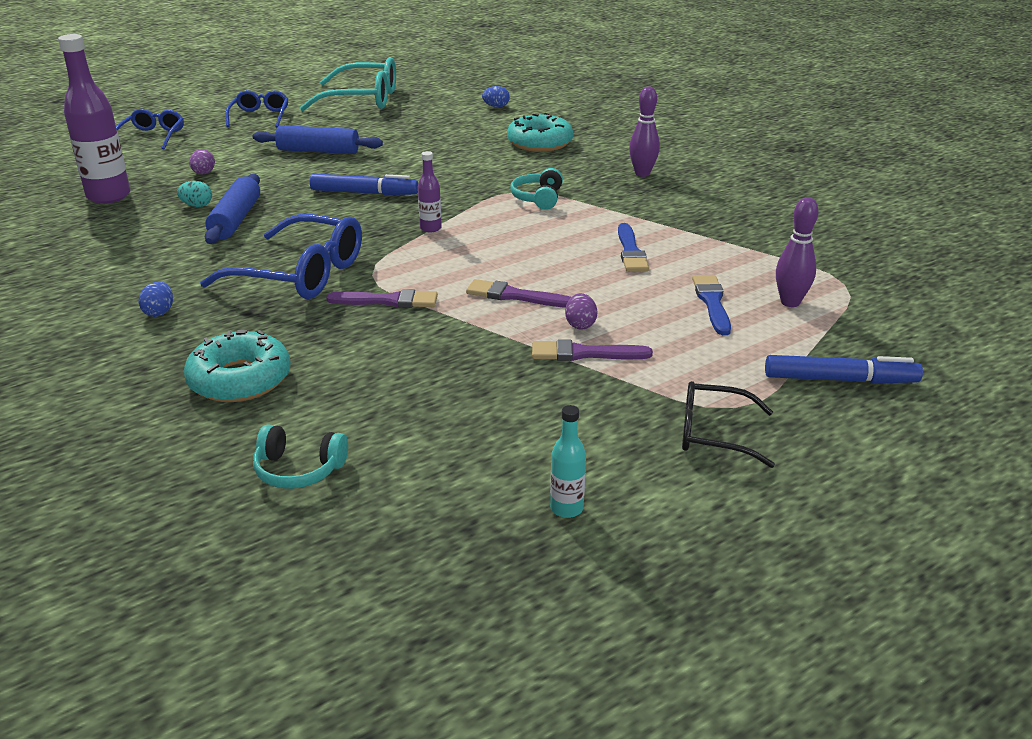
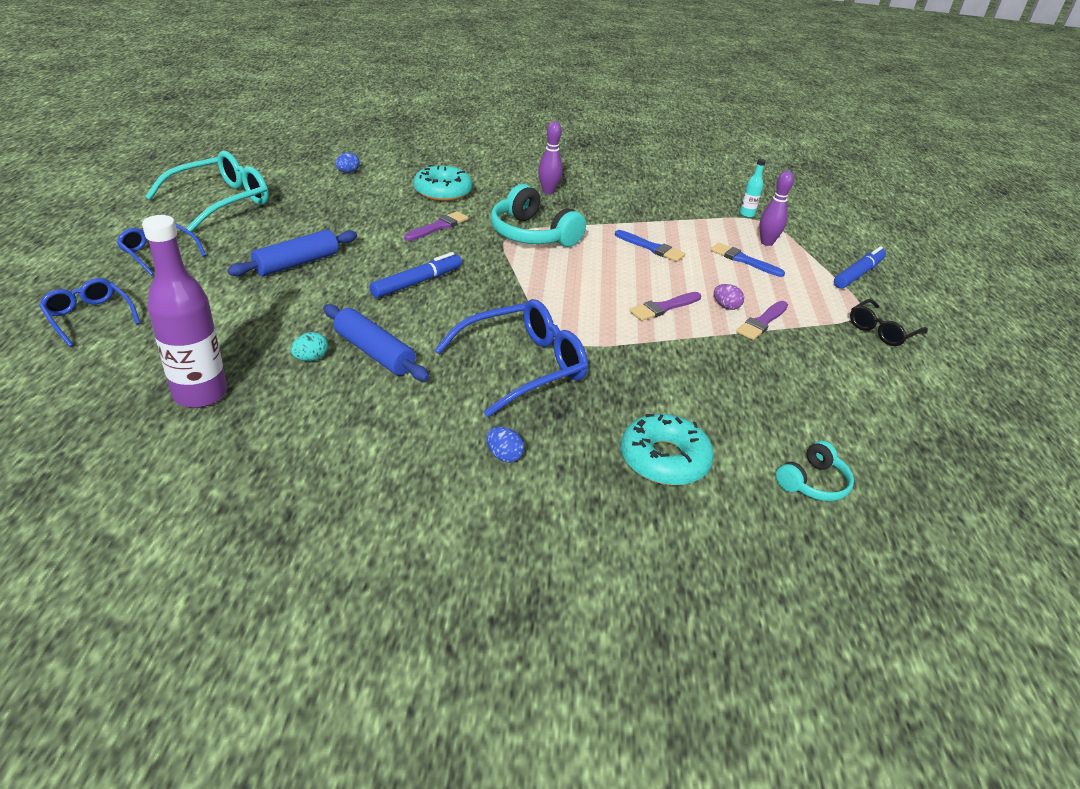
camera: 55 degrees left, 5 degrees up
(203, 173) = (242, 328): purple egg -> none
(388, 301) = (614, 351): purple brush -> purple brush (438, 227)
(430, 228) = (521, 287): purple bottle -> none
(538, 198) = (532, 234): turquoise headphones -> turquoise headphones, size x1.82
(566, 508) = (923, 407): turquoise bottle -> turquoise bottle (746, 214)

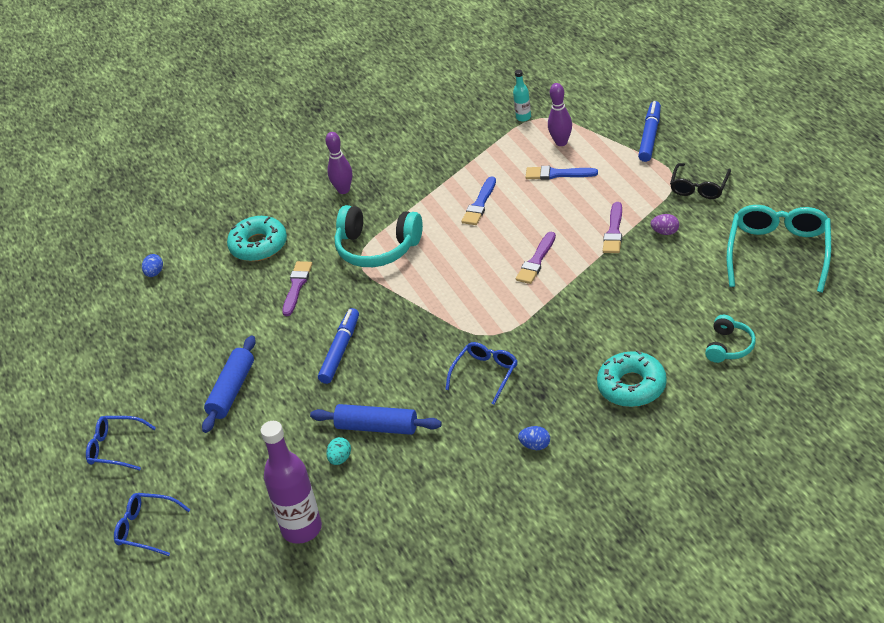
camera: 20 degrees left, 5 degrees up
(220, 202) = (92, 372): turquoise glasses -> turquoise glasses (779, 253)
(522, 366) = (485, 374): blue glasses -> blue glasses, size x0.59
(651, 248) = (479, 204): blue brush -> blue brush turned 105 degrees clockwise
(726, 306) = (578, 232): purple egg -> purple egg (665, 232)

